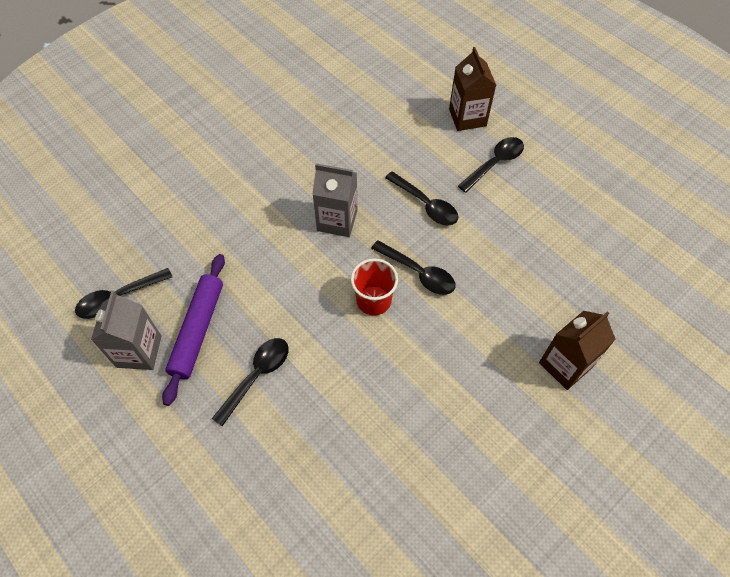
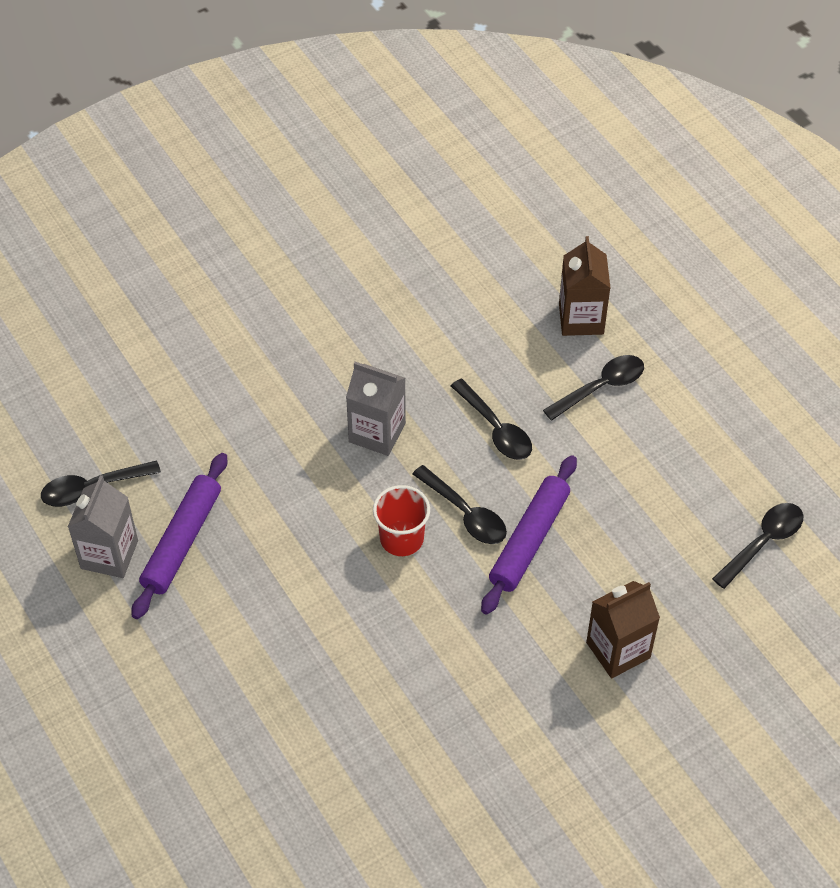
camera: 10 degrees right, 5 degrees down
(257, 376) = (244, 604): black spoon -> black spoon (763, 542)
(472, 286) = (529, 540): none -> purple rolling pin

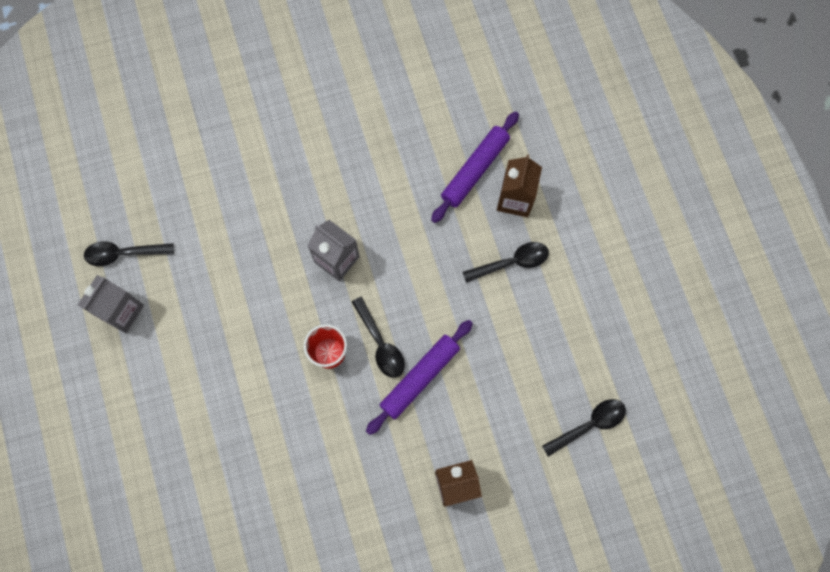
camera: 15 degrees right, 20 degrees up
(182, 541) = (174, 313): purple rolling pin -> purple rolling pin (475, 170)
(496, 429) = (423, 278): black spoon -> none

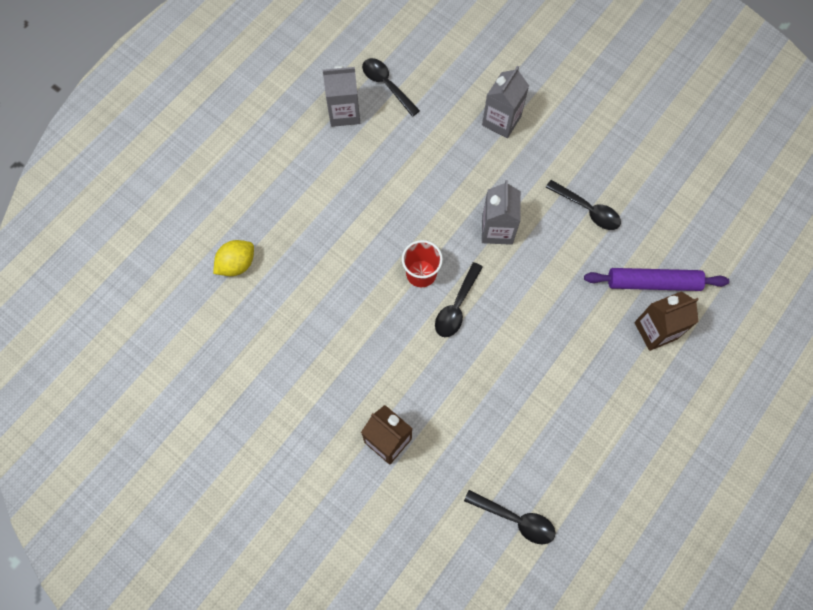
camera: 55 degrees right, 5 degrees down
(199, 511) = (237, 264): none -> yellow lemon
(238, 180) = (501, 121): none -> grey carton
(420, 378) = (452, 354): purple rolling pin -> none
(512, 262) = (601, 363): black spoon -> black spoon (587, 210)

